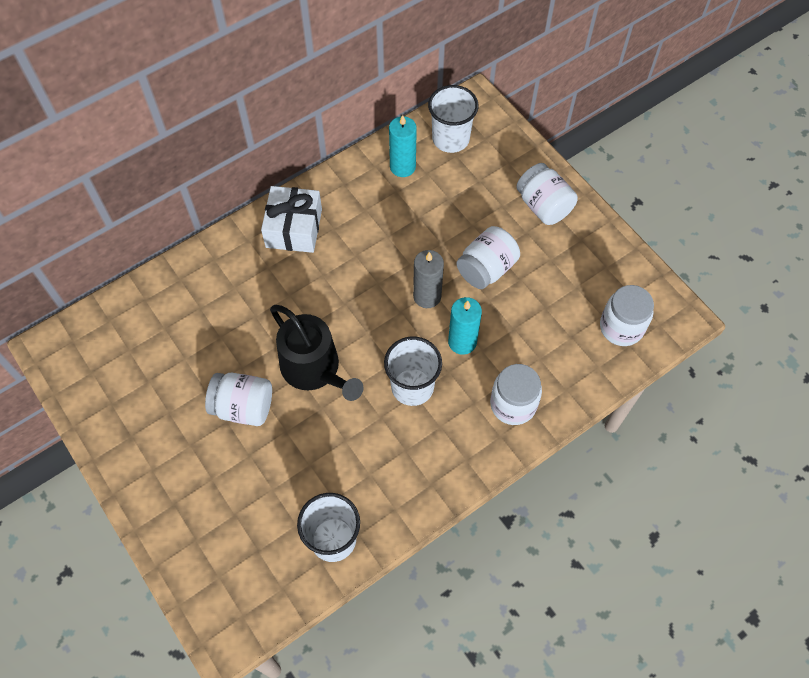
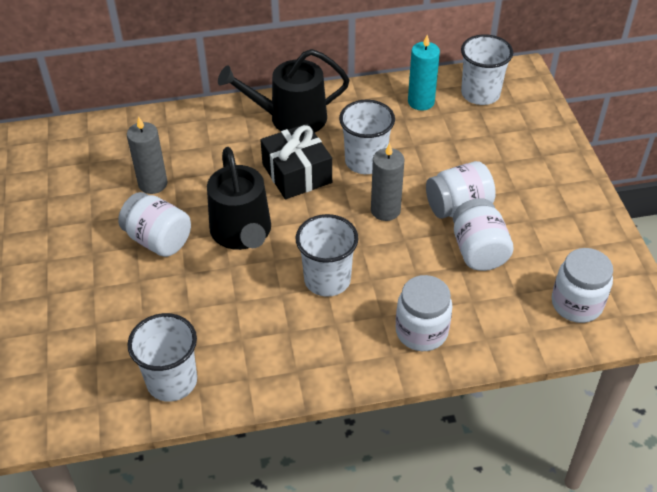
camera: 25 degrees right, 15 degrees down
(204, 350) = (153, 184): none -> grey candle
(294, 228) = (291, 118): white gift -> black watering can
(330, 287) = (297, 173): none -> black gift
(385, 251) = (365, 161): none -> white cup
(462, 342) = (399, 259): turquoise candle -> none
(543, 206) = (546, 174): white jar -> white jar (478, 251)

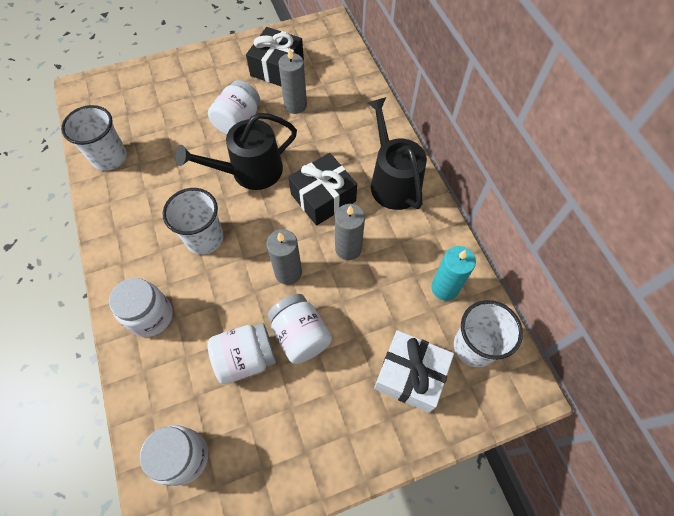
camera: 80 degrees right, 15 degrees up
(80, 195) = (277, 68): none -> black gift
(365, 161) = (348, 248): white cup -> grey candle
(504, 137) = (410, 375): none -> white gift

